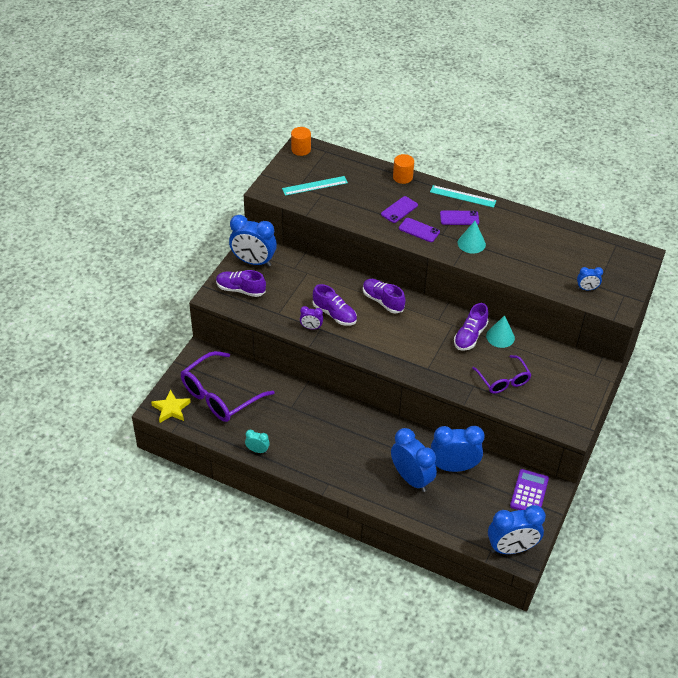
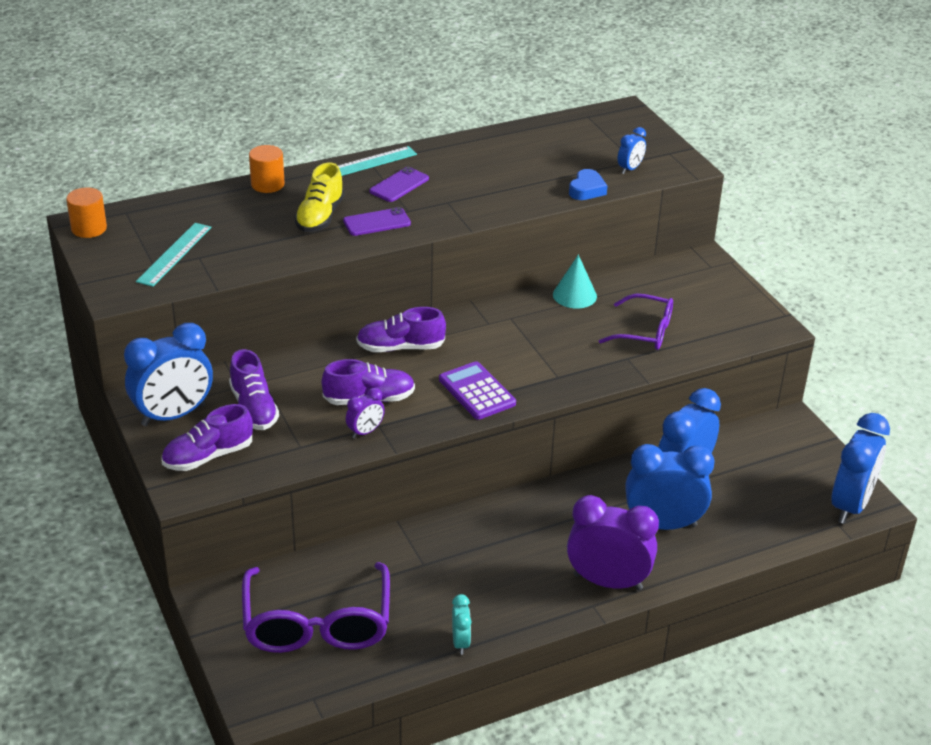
camera: 50 degrees left, 10 degrees down
(171, 409) = (277, 692): yellow star -> none
(257, 450) = (460, 642): turquoise clock -> turquoise clock turned 120 degrees clockwise
(349, 480) = (608, 581): none -> purple clock
(399, 210) = (320, 217): purple phone -> yellow shoe
(470, 336) = (546, 316): purple shoe -> purple shoe (254, 408)
(471, 243) = (453, 200): turquoise cone -> none
(529, 492) = (781, 442): purple calculator -> purple calculator (477, 391)
(544, 284) = (586, 190): none -> blue heart

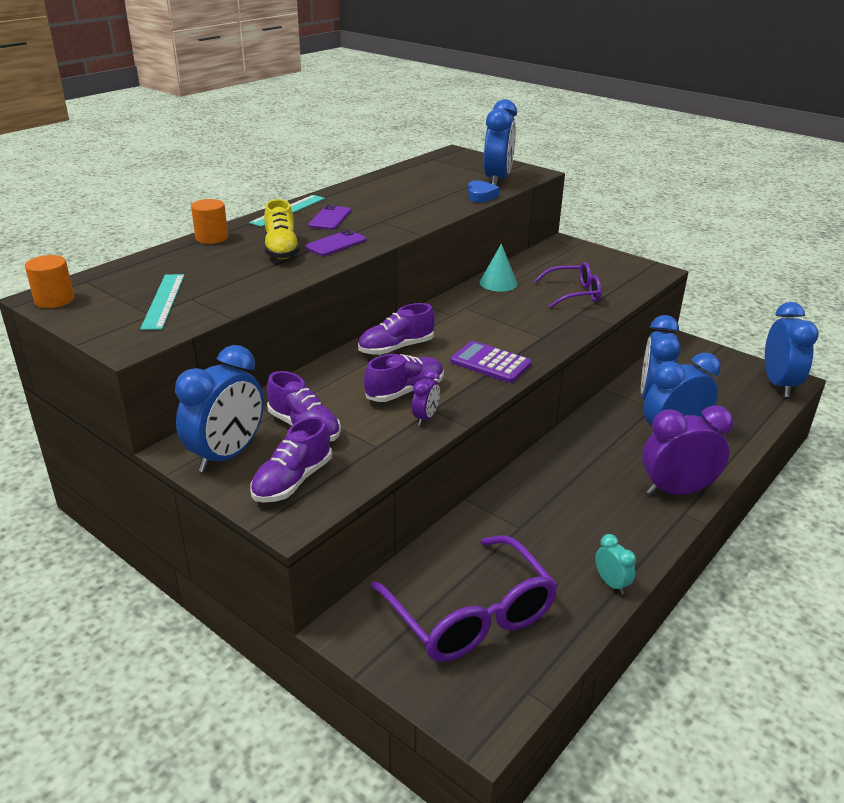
camera: 25 degrees left, 5 degrees down
(630, 169) = (497, 180): blue clock -> blue clock, size x2.10

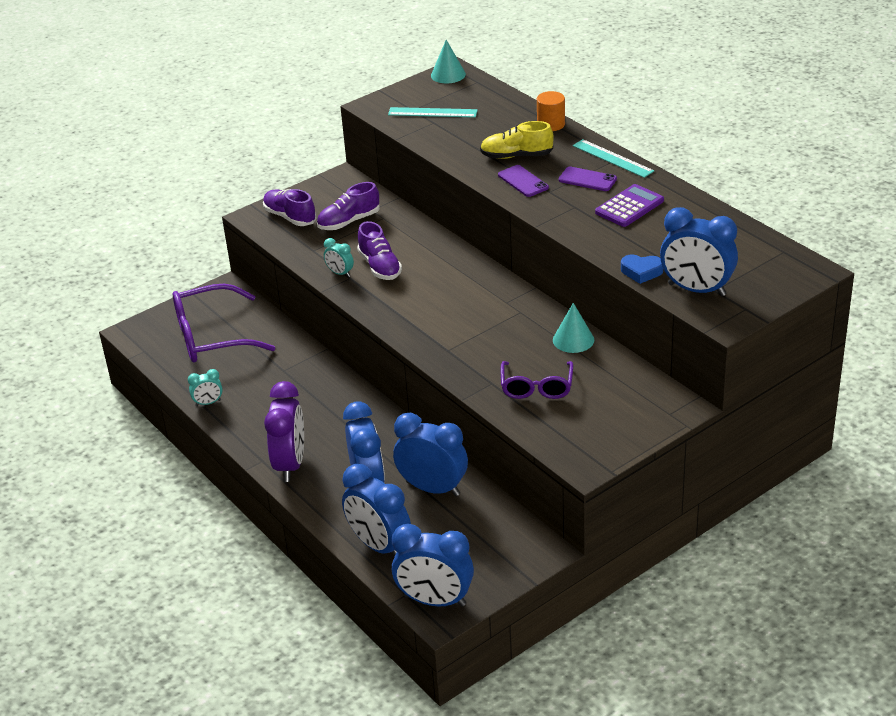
camera: 105 degrees right, 5 degrees up
(54, 300) = (448, 75): orange cylinder -> turquoise cone
(227, 455) = (329, 193): blue clock -> blue clock (379, 546)
(396, 348) = (451, 267): purple shoe -> none
(425, 418) = (340, 273): purple clock -> turquoise clock
(490, 363) = (410, 313): purple calculator -> purple calculator (629, 207)

